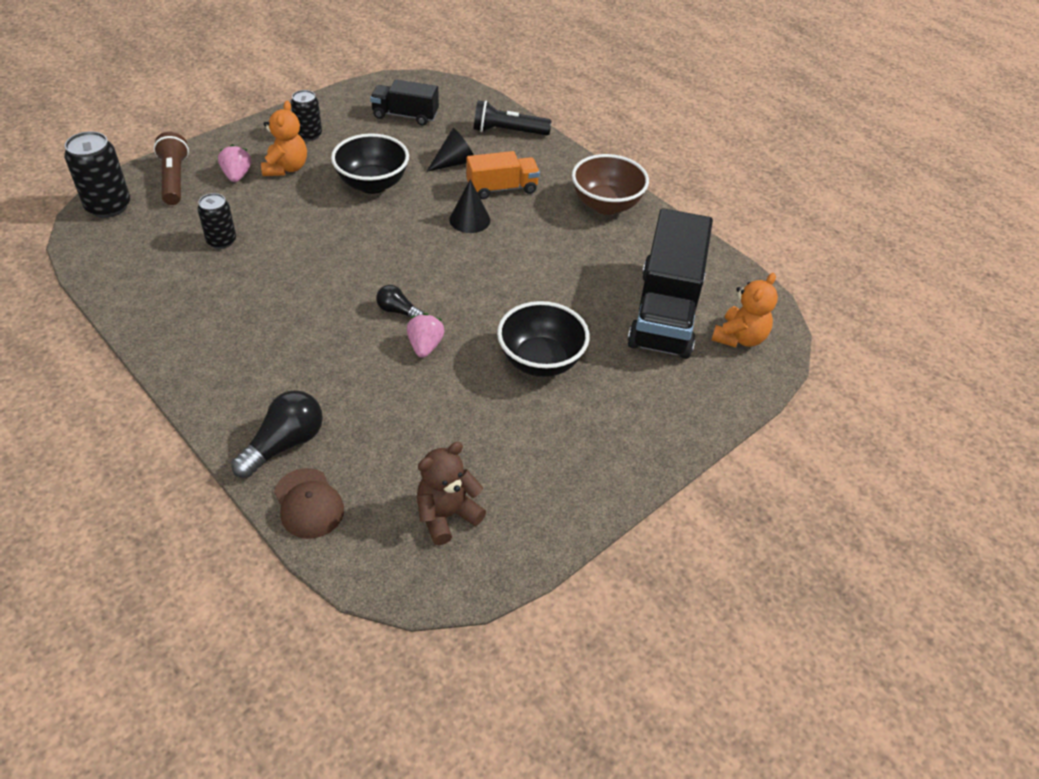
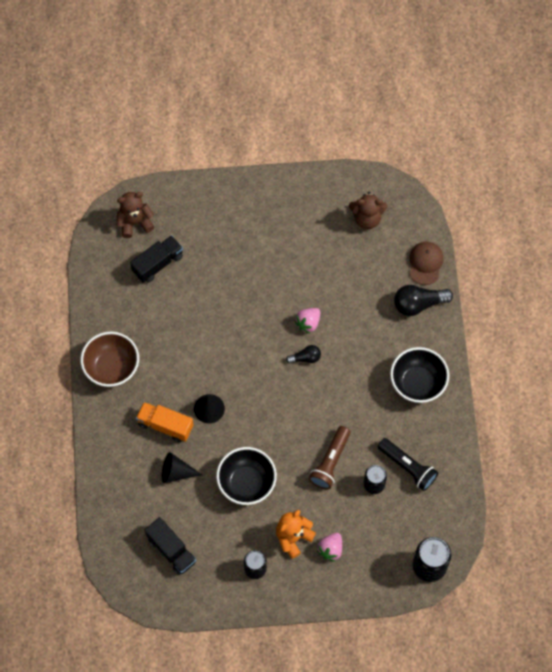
camera: 140 degrees left, 20 degrees up
(174, 179) = (374, 571): brown flashlight -> brown flashlight (330, 462)
(398, 311) = (305, 358): black light bulb -> black light bulb turned 75 degrees counterclockwise
(508, 131) = (112, 484): black flashlight -> black flashlight (407, 467)
(540, 361) = (254, 274): black bowl -> black bowl (417, 383)
(665, 312) = (158, 264): black truck -> black truck, size x0.54
(739, 338) = (135, 222): orange teddy bear -> brown teddy bear

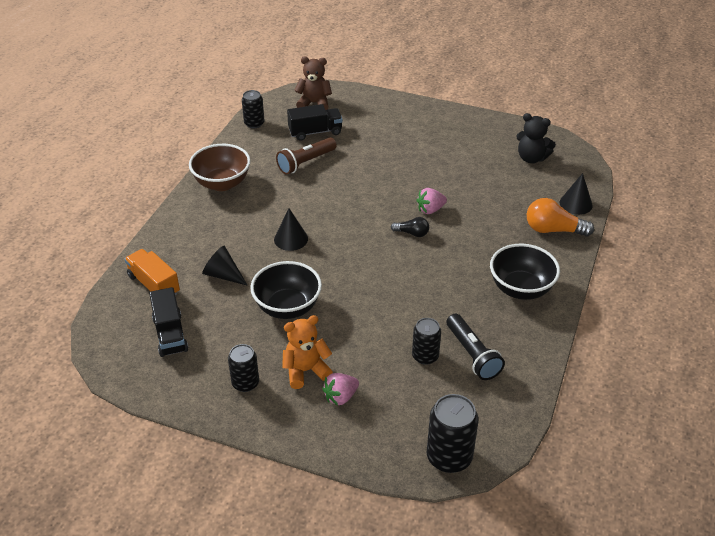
camera: 25 degrees right, 25 degrees down
(94, 275) = (254, 123): none -> black can
(165, 425) = (239, 237): orange truck -> orange truck (154, 284)
(330, 462) = (388, 321): brown flashlight -> brown flashlight (306, 162)
(367, 218) = (531, 158): brown teddy bear -> black teddy bear
(418, 304) = (553, 230): black light bulb -> orange light bulb
(425, 263) = (576, 204): brown cap -> black cone

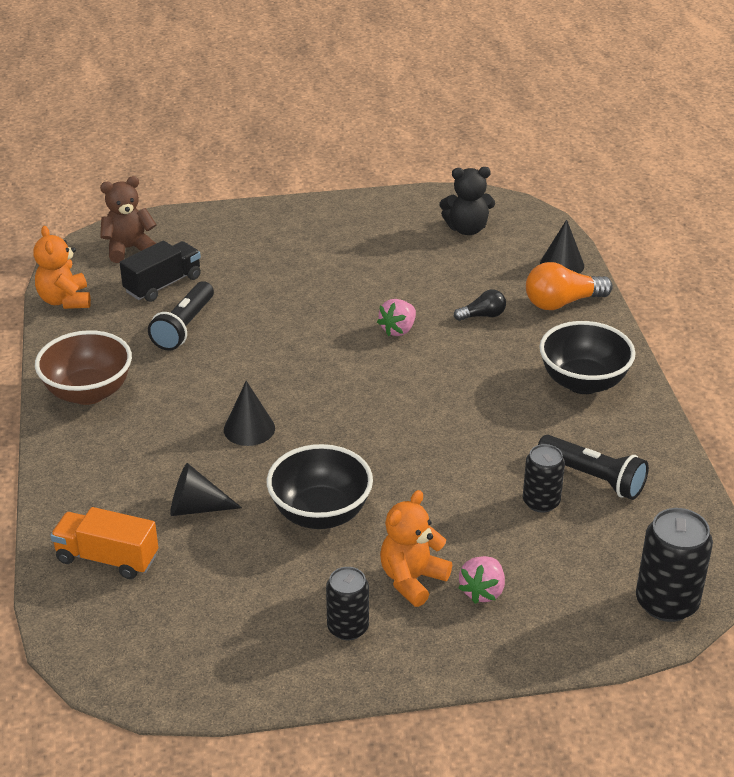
camera: 30 degrees left, 5 degrees down
(170, 334) = (189, 611): black truck -> none
(254, 123) = (65, 300): black can -> orange teddy bear
(306, 162) = (184, 327): brown flashlight -> black flashlight
(412, 233) = (400, 365): black light bulb -> black light bulb (482, 315)

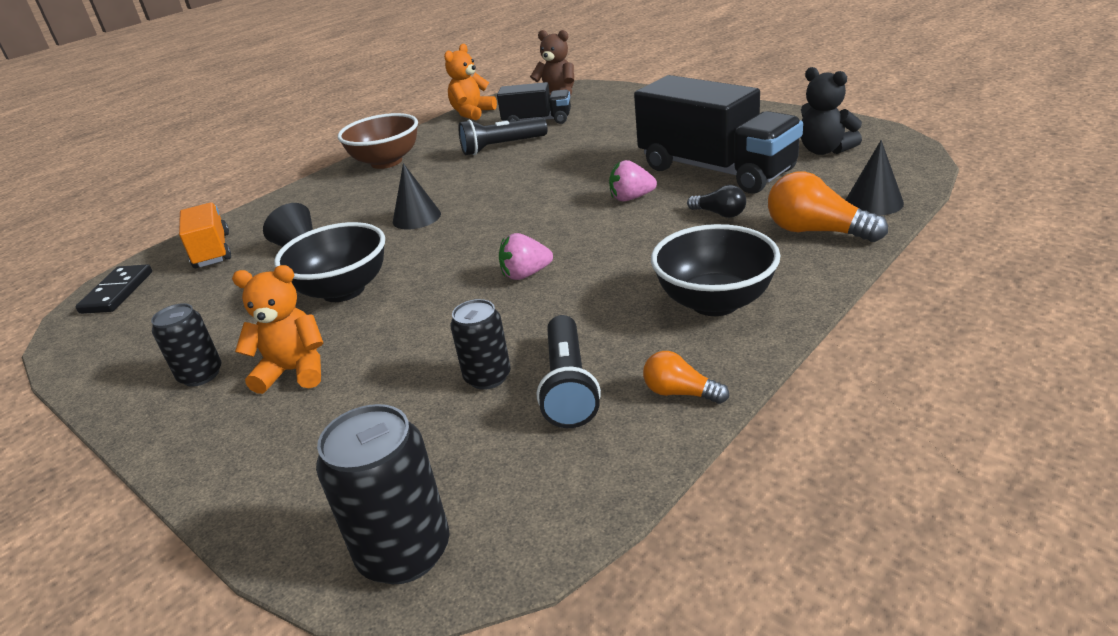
camera: 55 degrees right, 5 degrees down
(99, 640) = (117, 292): none -> black domino
(418, 277) = (716, 170): none -> black truck
(482, 591) = (310, 415): pink strawberry -> pink strawberry (525, 274)
(652, 445) = (680, 393): none -> orange light bulb

